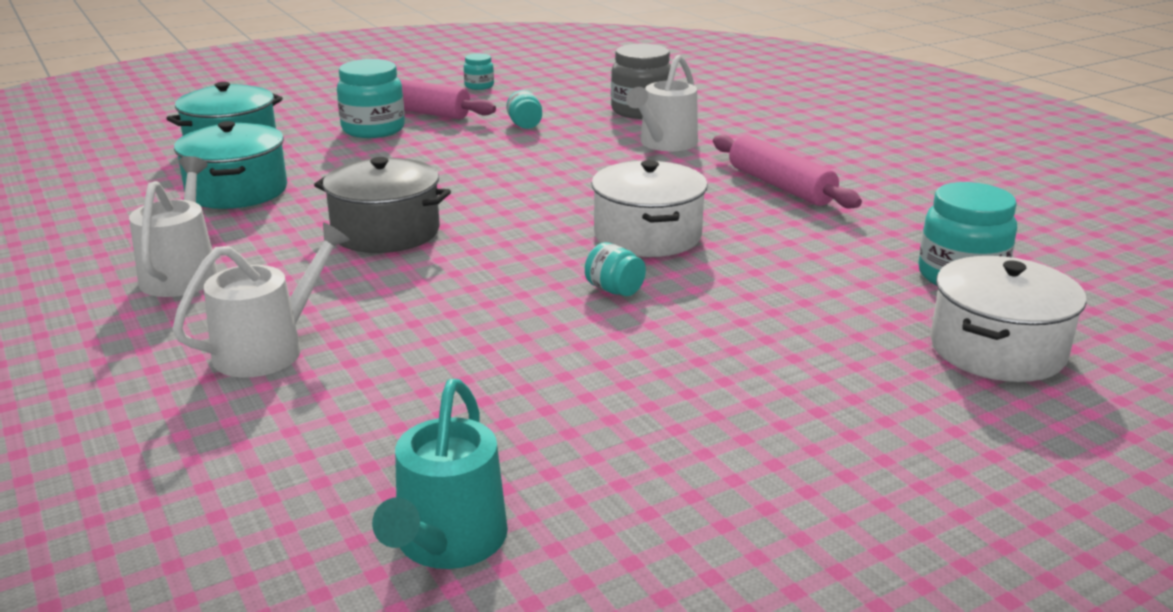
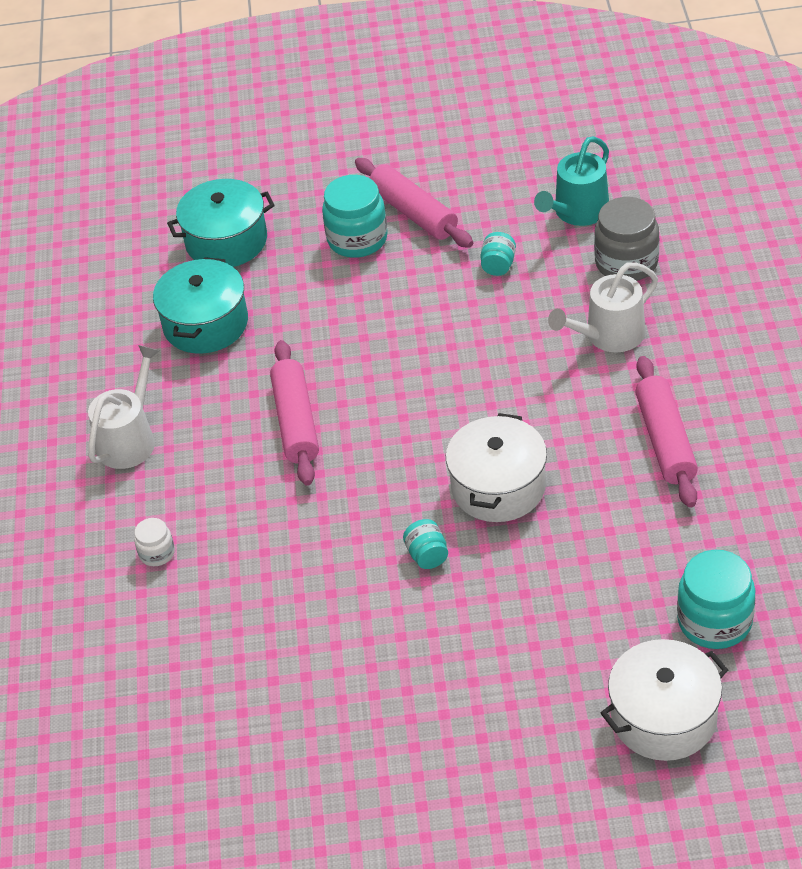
camera: 30 degrees right, 20 degrees up
(268, 349) = (157, 553): white watering can -> white jar
(386, 232) = (296, 421): grey pot -> pink rolling pin
(447, 542) = (191, 773): turquoise watering can -> turquoise watering can (578, 212)
(479, 86) = (496, 170): turquoise jar -> none

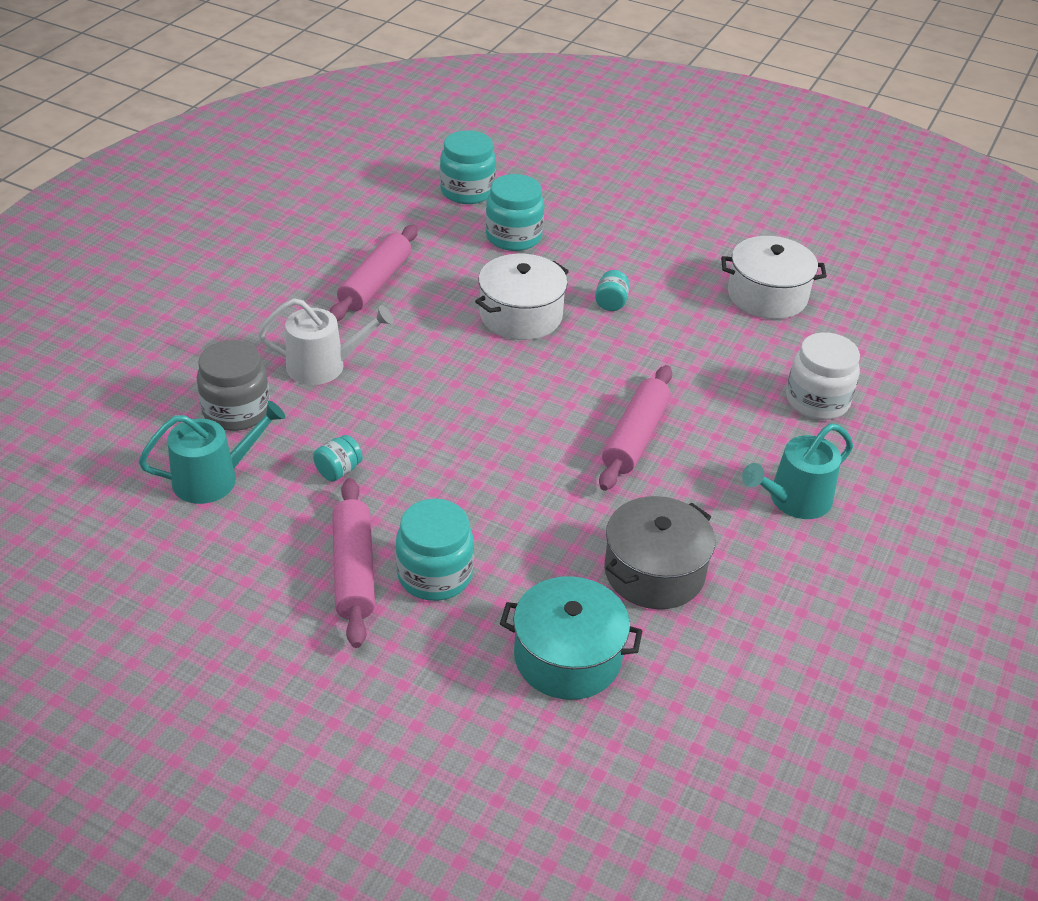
camera: 155 degrees left, 5 degrees down
(129, 439) = (794, 500): white watering can -> turquoise watering can
(157, 553) = (817, 401): white jar -> white jar, size x1.91
(205, 324) = (654, 572): turquoise pot -> grey pot
(599, 584) = (513, 237): none -> turquoise jar
(663, 717) = (547, 171): white pot -> white pot (767, 296)

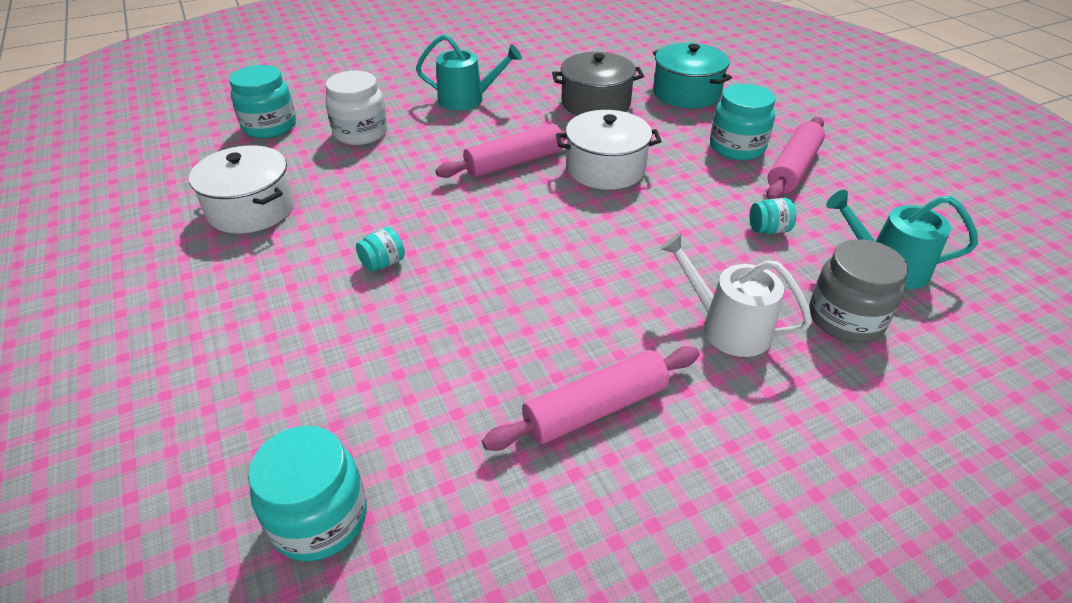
camera: 140 degrees left, 0 degrees up
(513, 237) = (365, 394): turquoise jar -> turquoise jar (269, 126)
(521, 315) = (480, 290): white pot -> white pot (605, 168)

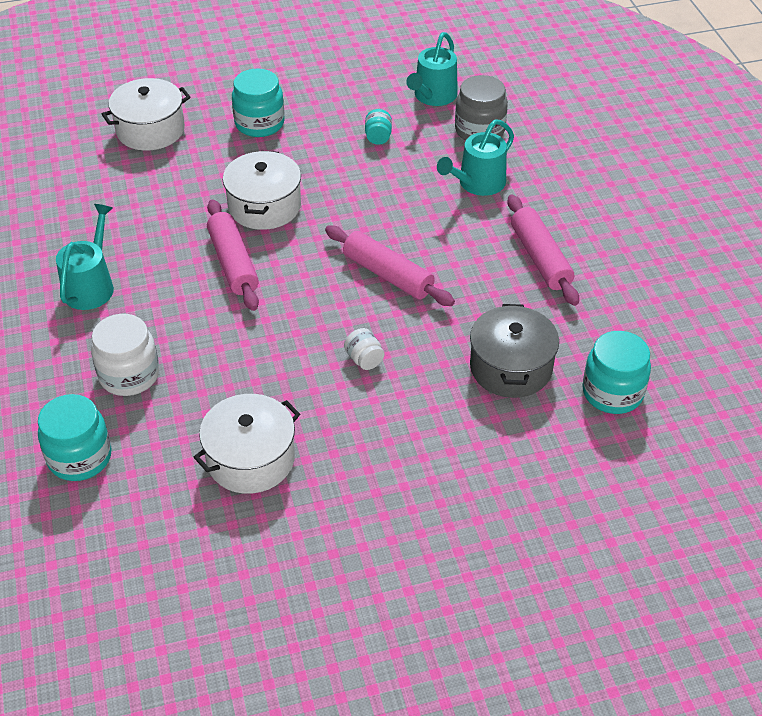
camera: 80 degrees left, 5 degrees up
(383, 263) = (364, 359): turquoise jar -> white jar
(596, 103) = (143, 192): grey pot -> grey pot (511, 367)
(686, 93) = (150, 130): turquoise pot -> white pot
(728, 327) = (478, 183): white watering can -> turquoise watering can
(793, 168) = (302, 102): pink rolling pin -> pink rolling pin (388, 275)

